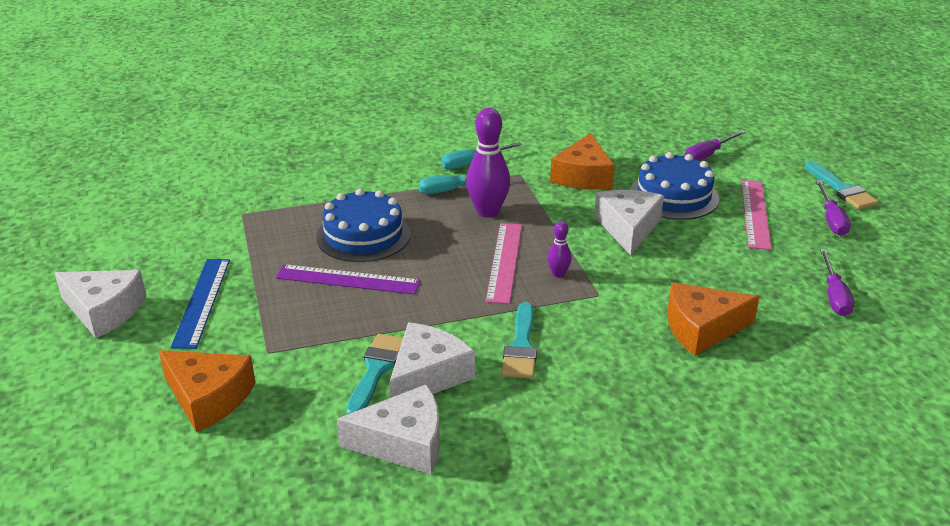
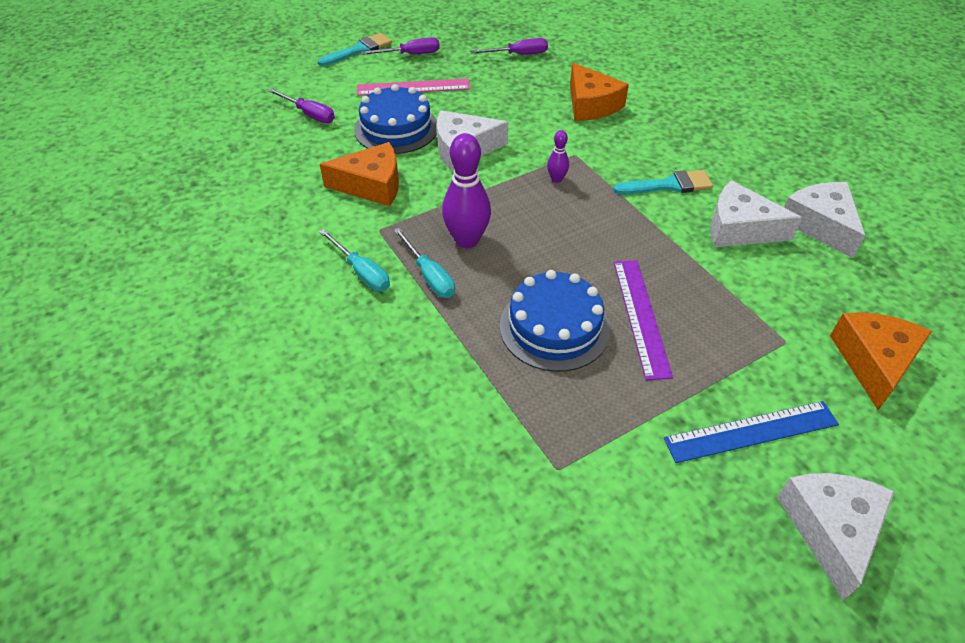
camera: 105 degrees left, 15 degrees up
(376, 370) = (756, 260): turquoise brush -> none
(504, 262) = (553, 213): pink ruler -> none

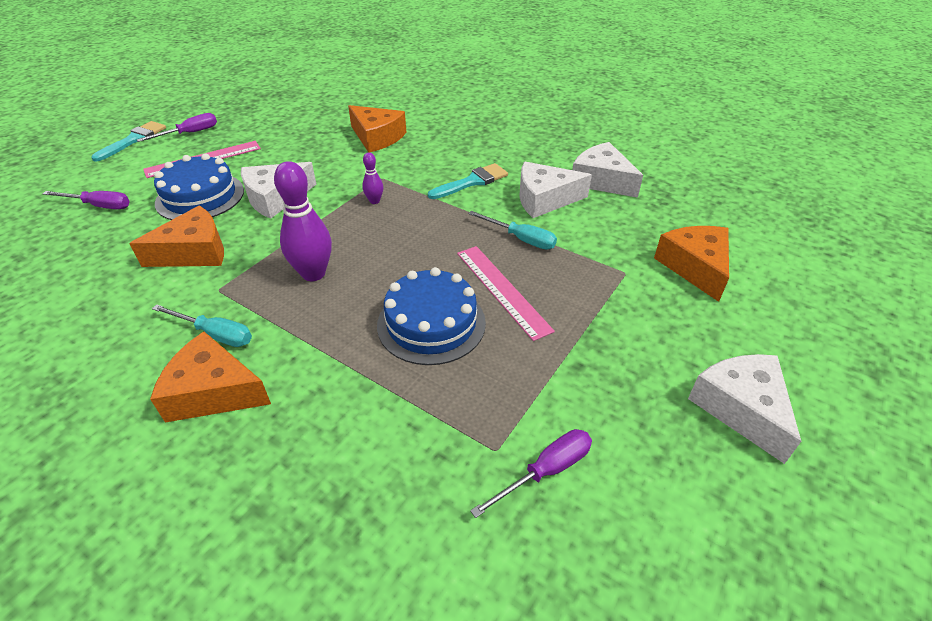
camera: 25 degrees left, 5 degrees down
(342, 324) = (213, 391): none -> orange cheese
(429, 276) = (289, 316): turquoise screwdriver -> turquoise screwdriver (521, 239)
(518, 55) = (294, 113): purple screwdriver -> purple screwdriver (545, 471)
(641, 316) = (502, 290): purple ruler -> pink ruler
(751, 431) = (639, 352): blue ruler -> none

